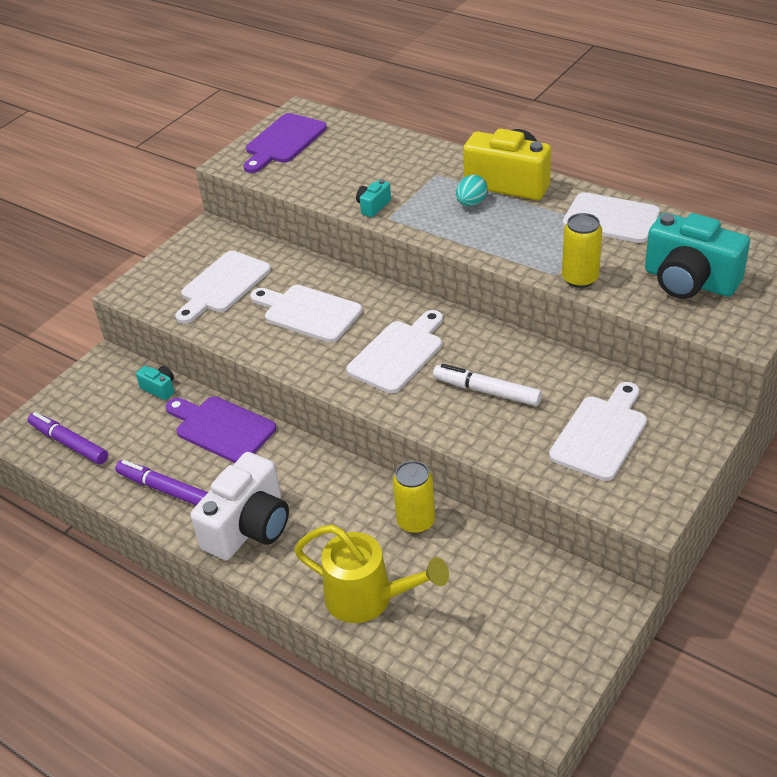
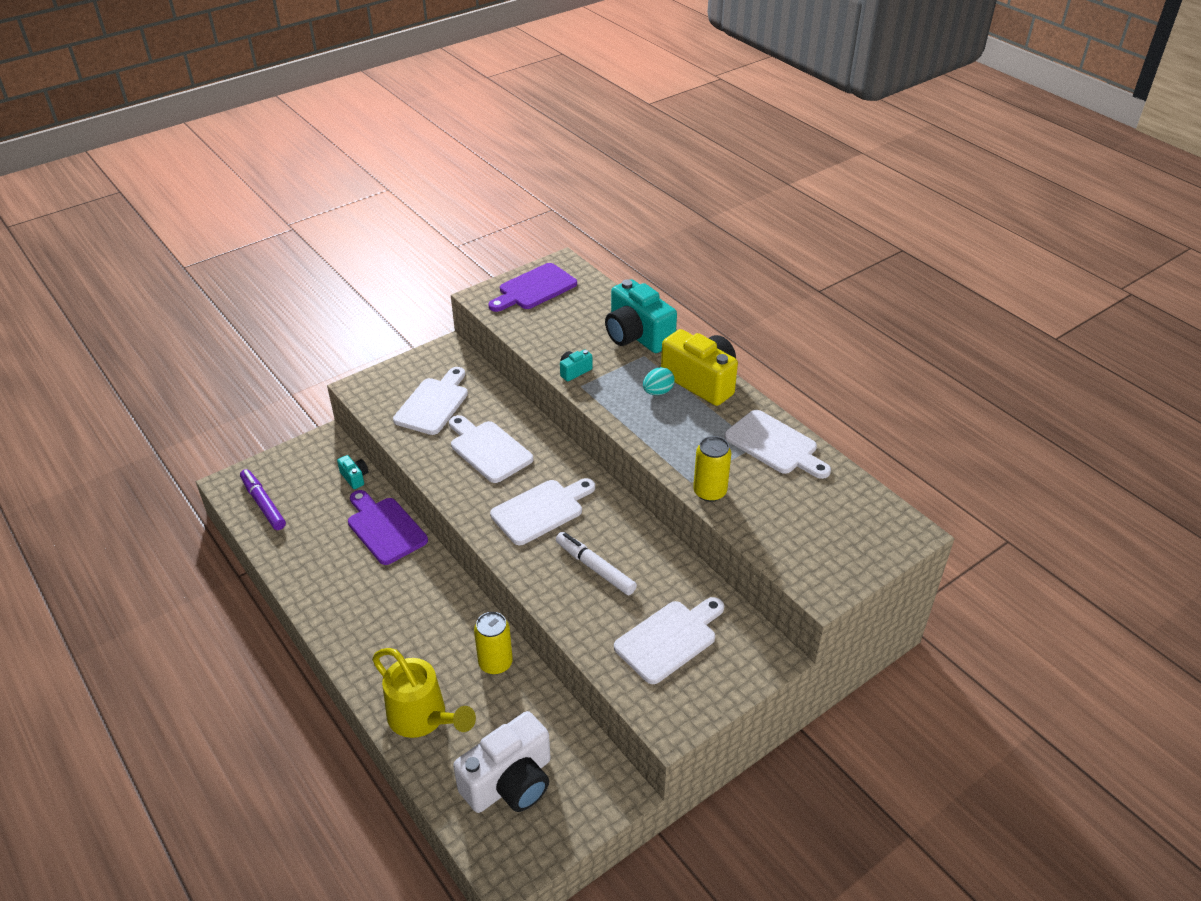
camera: 15 degrees right, 0 degrees up
(164, 489) = (314, 568): purple marker -> none
(222, 285) = (433, 404): white cutting board -> white cutting board turned 150 degrees clockwise
(249, 527) = (362, 623): white camera -> white camera (510, 782)
(689, 281) = (804, 524): turquoise camera -> turquoise camera (637, 336)

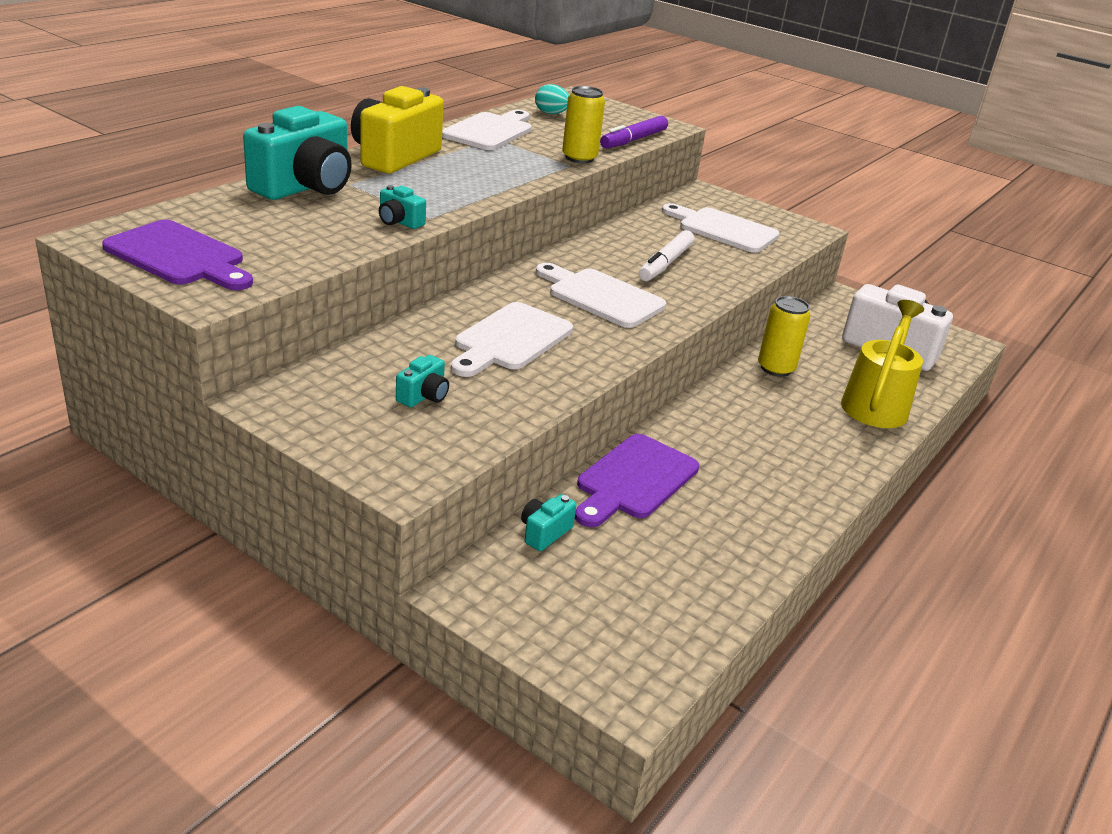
camera: 110 degrees left, 10 degrees down
(263, 504) = (655, 628): purple marker -> purple marker (633, 140)
(433, 404) = (423, 396): white cutting board -> turquoise camera
(658, 392) = (424, 177): turquoise egg -> turquoise egg (551, 114)

